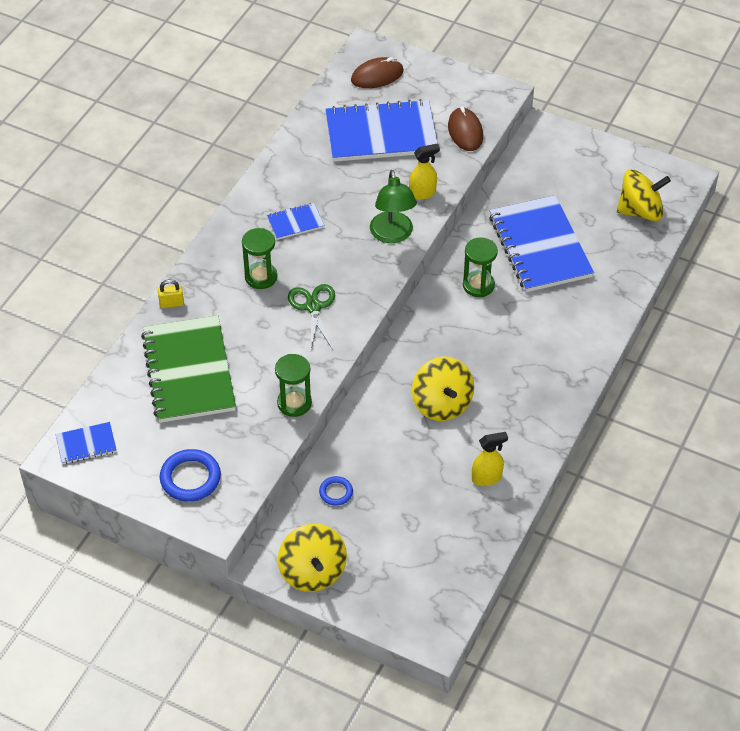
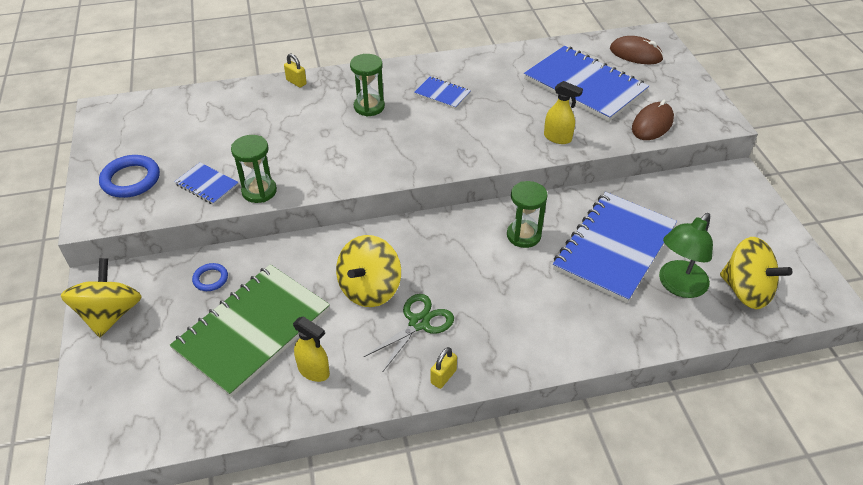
camera: 50 degrees right, 5 degrees down
(86, 444) = (123, 115): blue notebook -> blue notebook (207, 185)
(189, 371) = (239, 123): green notebook -> green notebook (253, 330)
(313, 307) = (370, 147): green scissors -> green scissors (419, 323)
(313, 572) = (110, 314): yellow spinning top -> yellow spinning top turned 150 degrees clockwise
(392, 235) = (494, 146): green lamp -> green lamp (678, 286)
(558, 412) = (443, 376): none -> yellow padlock

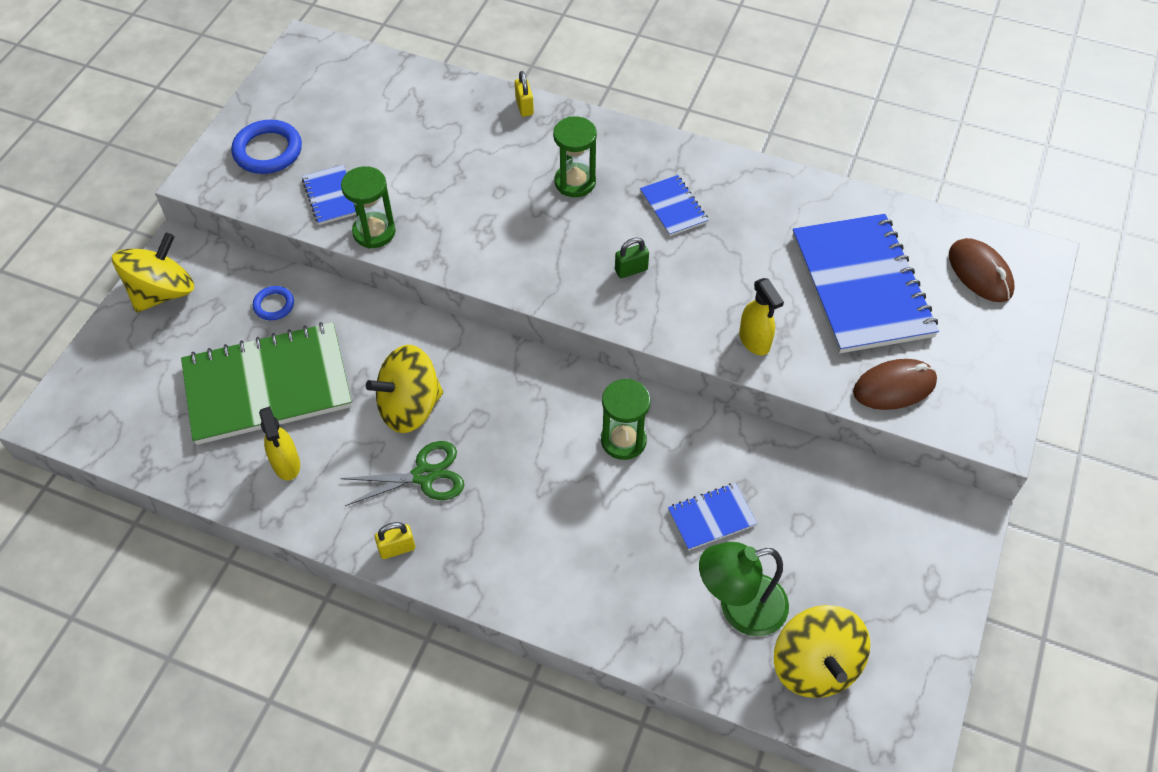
camera: 35 degrees right, 10 degrees up
(450, 136) = (631, 270): none -> green padlock
(614, 248) = (711, 518): blue notebook -> blue notebook, size x0.45

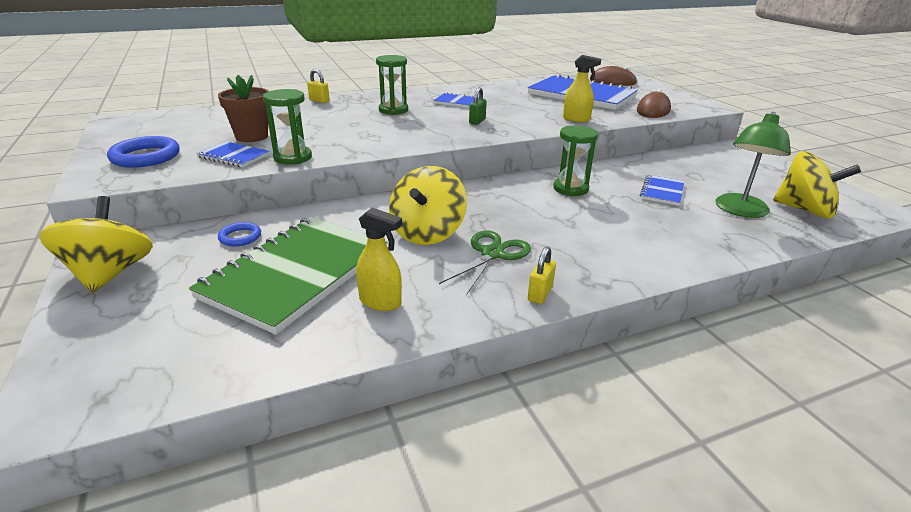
camera: 45 degrees left, 25 degrees down
(380, 162) = (252, 136): none -> brown flower pot

